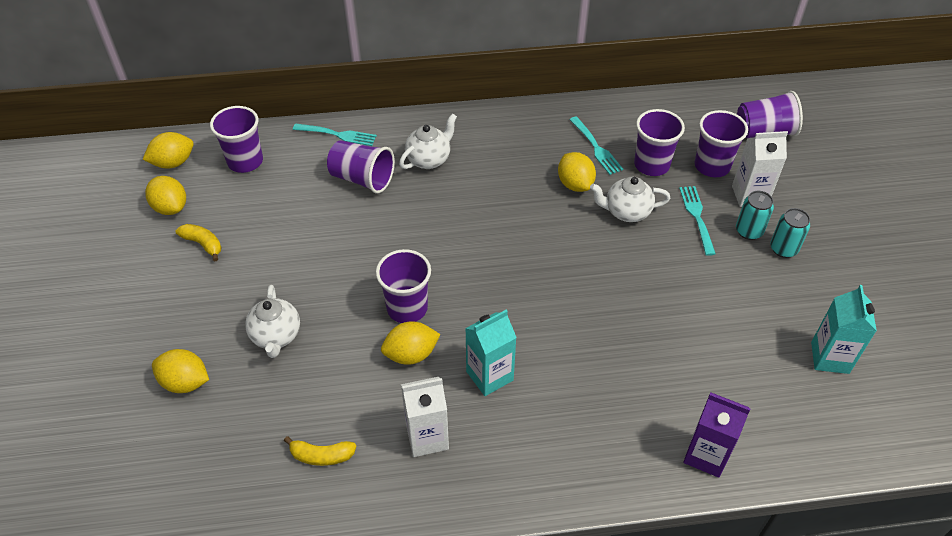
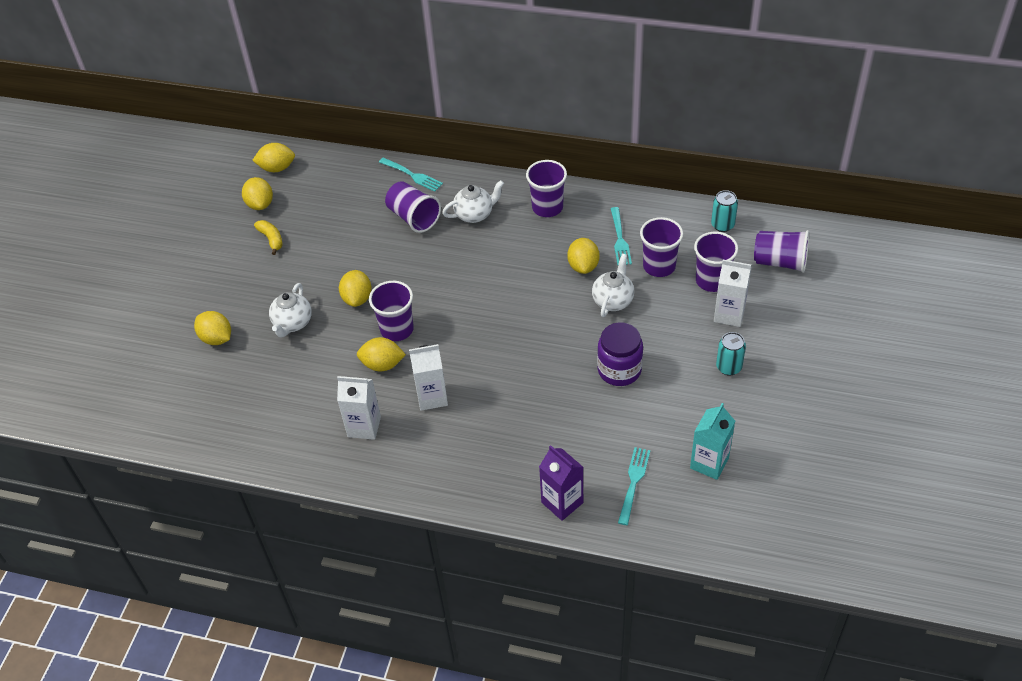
camera: 25 degrees right, 0 degrees up
(245, 161) = (331, 180): purple cup -> purple cup (547, 207)
(322, 456) = (285, 416): yellow banana -> none
(342, 285) = (357, 298): none -> yellow lemon
(489, 376) = (432, 397): turquoise carton -> white carton
(626, 212) = (613, 300): white teapot -> white teapot turned 90 degrees clockwise
(677, 284) = (619, 370): none -> purple jar
(697, 217) = (670, 321): turquoise fork -> turquoise fork (633, 483)
(749, 231) = (708, 344): turquoise can -> turquoise can (722, 225)

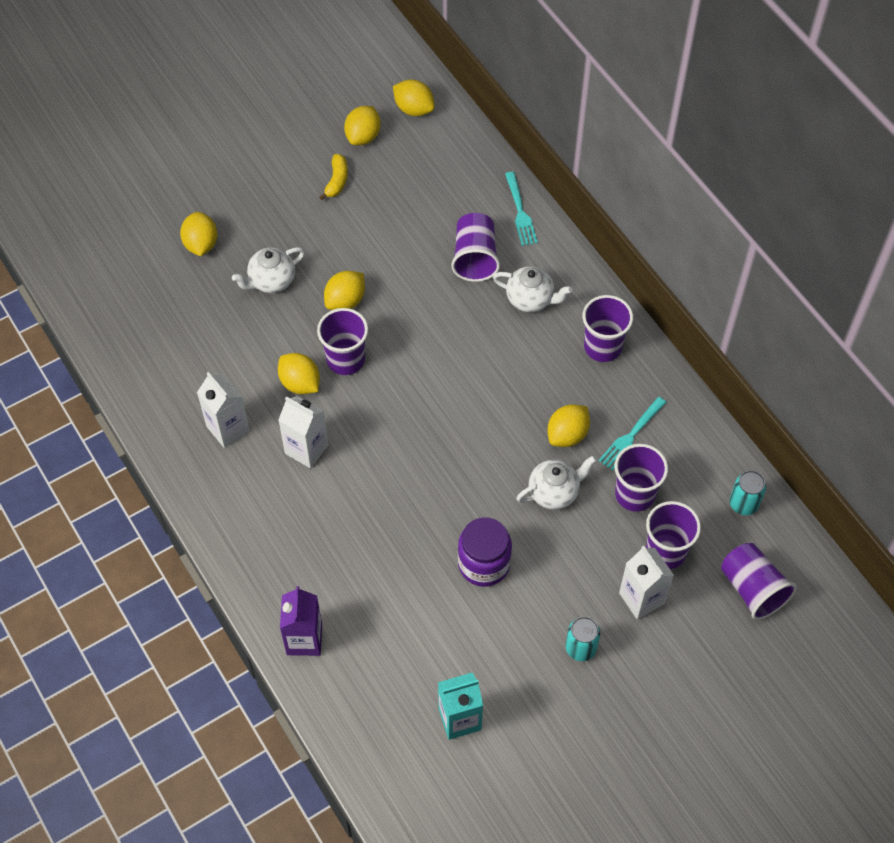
camera: 40 degrees right, 10 degrees up
(633, 483) = (378, 677): turquoise fork -> none

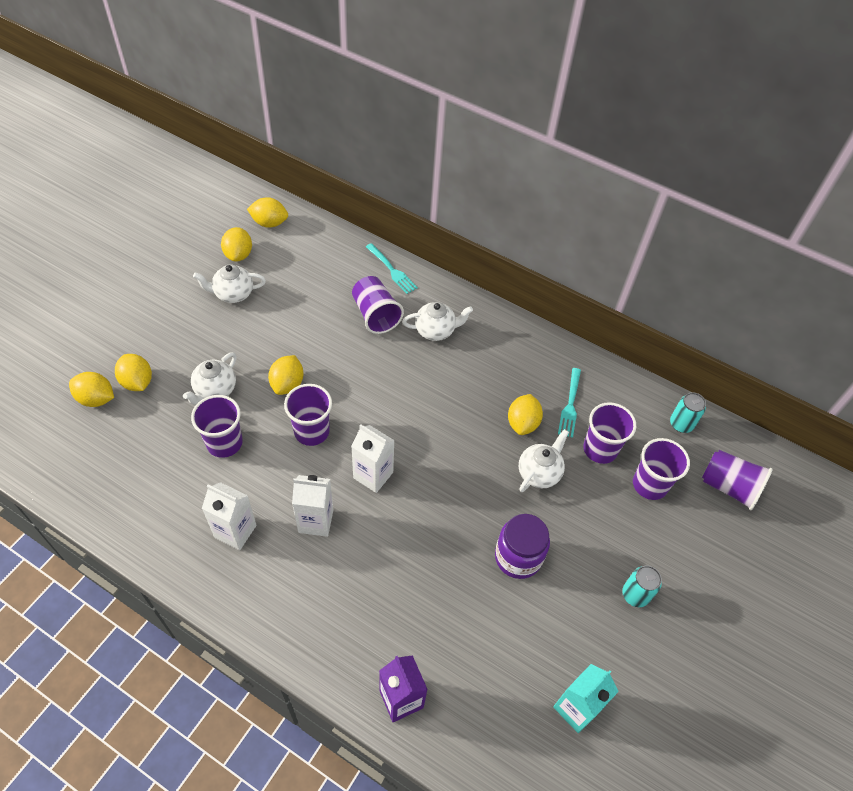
camera: 30 degrees left, 5 degrees down
(300, 383) = (282, 466): yellow lemon -> yellow lemon (96, 399)
(337, 181) = (233, 294): yellow banana -> white teapot
(602, 346) = (509, 346): purple cup -> purple cup (224, 443)
(641, 598) = (655, 531): white carton -> white carton (373, 475)

